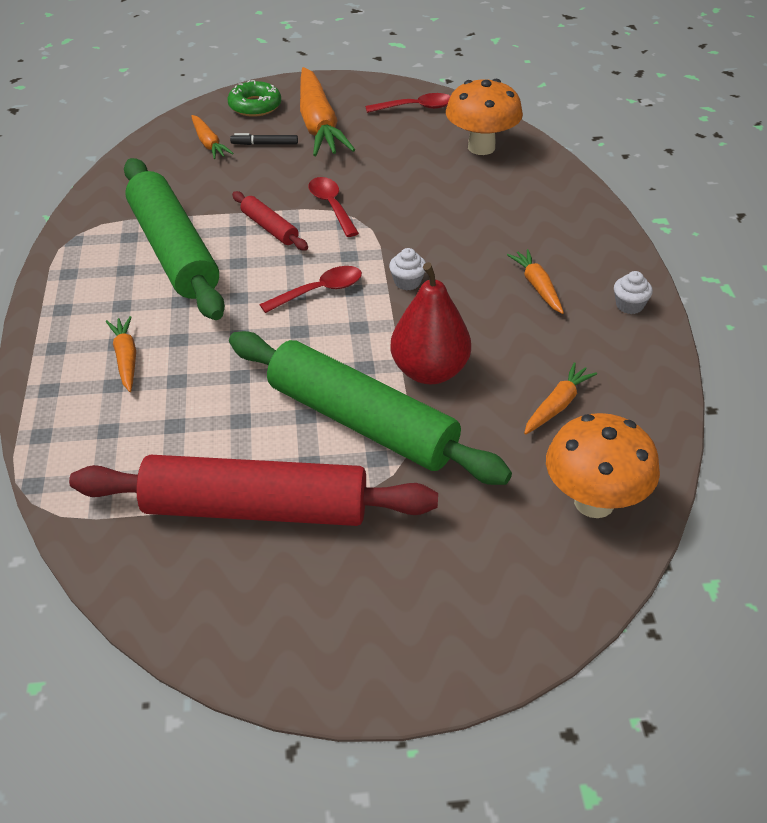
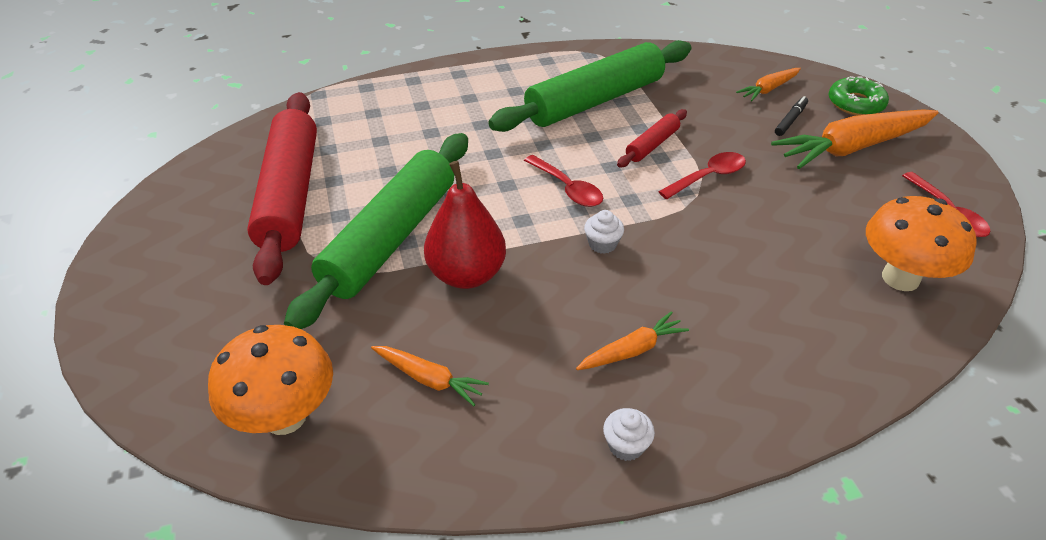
camera: 80 degrees right, 0 degrees up
(126, 358) = (452, 105): orange carrot -> none
(264, 144) = (790, 120): black marker -> black marker turned 45 degrees clockwise

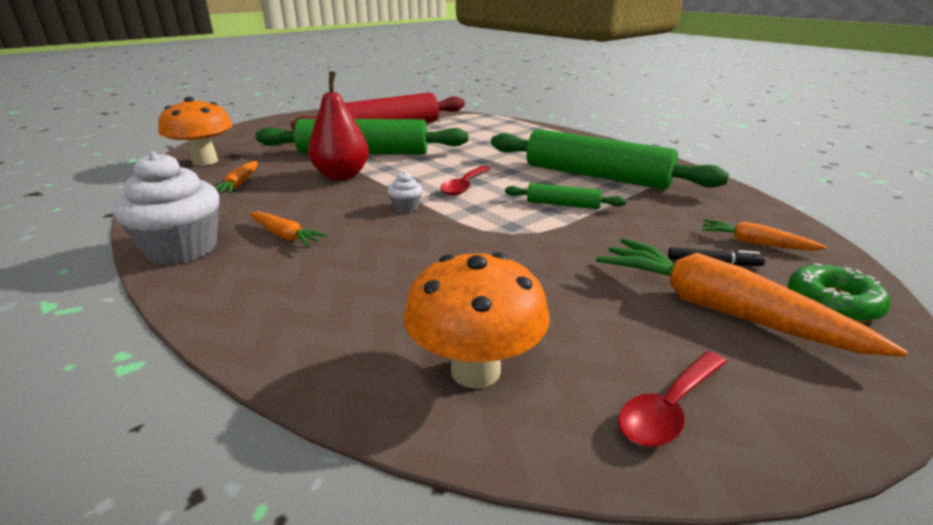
camera: 65 degrees right, 15 degrees down
(626, 445) = (182, 248): white cupcake -> white cupcake, size x2.26
(652, 145) = (563, 205): red rolling pin -> green rolling pin
(708, 177) = (544, 233): red spoon -> none

